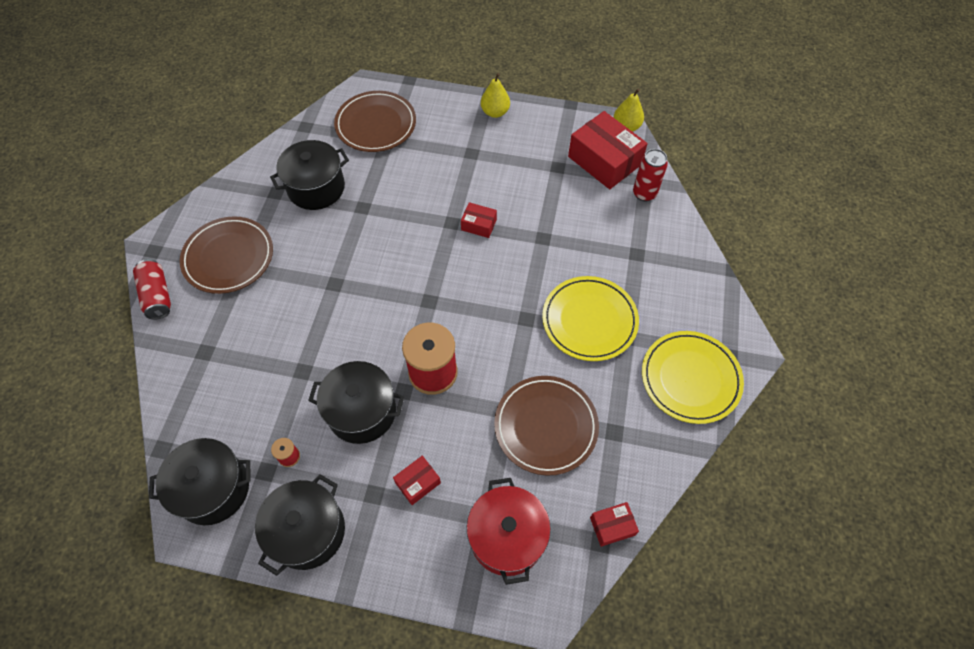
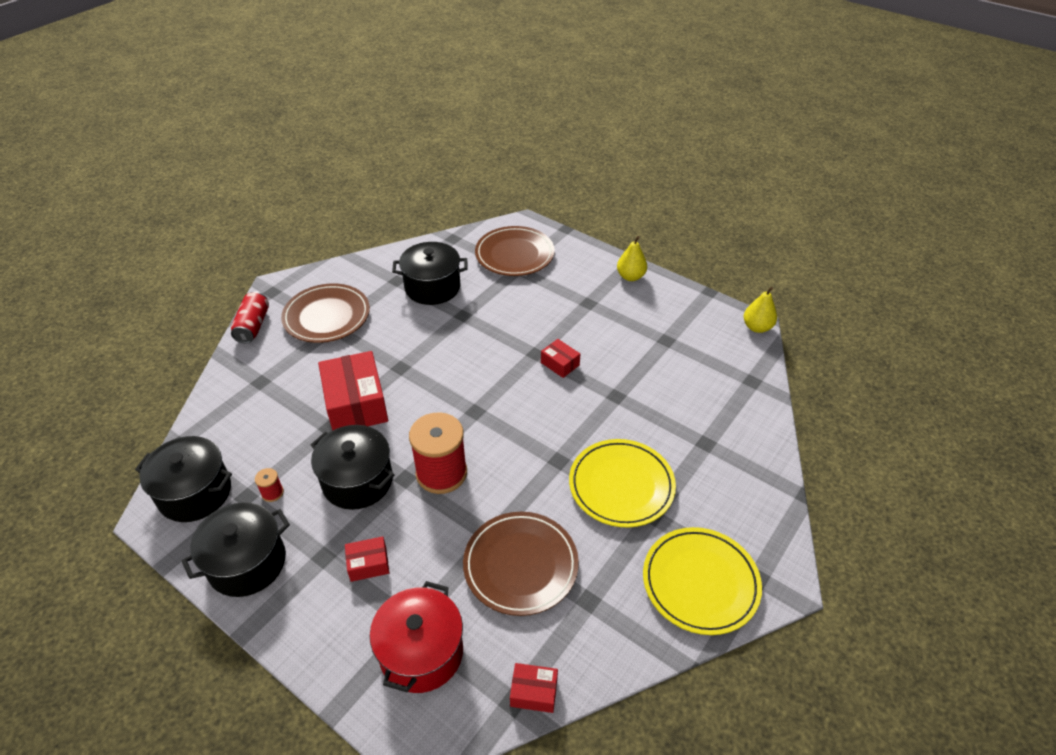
camera: 25 degrees right, 15 degrees down
(604, 161) = (717, 349): red box -> red box (356, 404)
(644, 193) = (744, 391): red can -> none

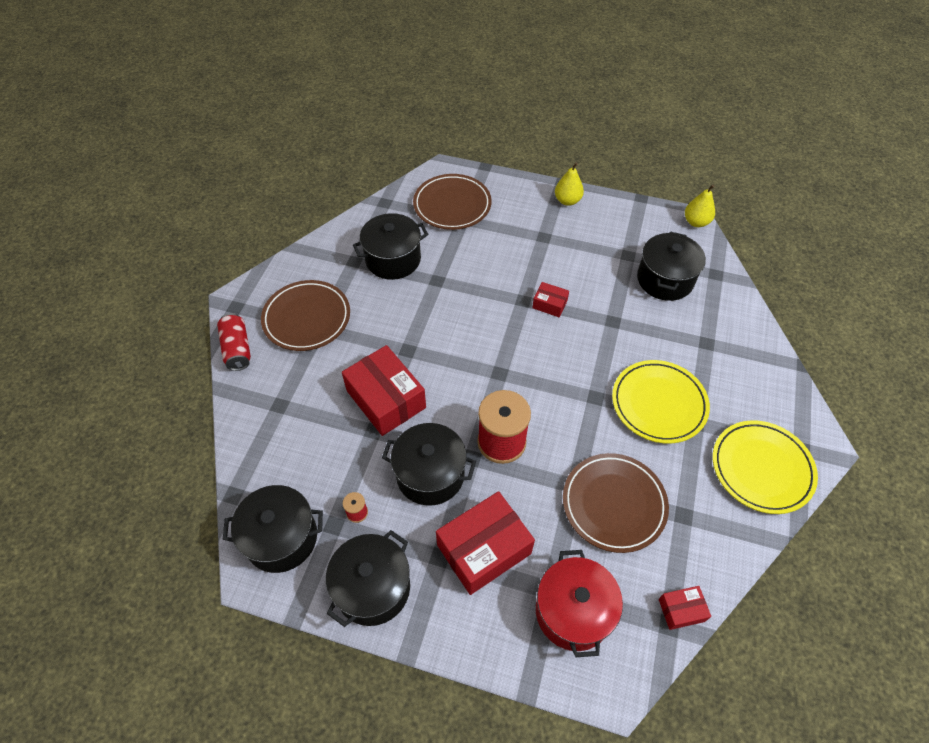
camera: 20 degrees left, 10 degrees up
(368, 564) = (484, 549): red box -> red box, size x2.06
(693, 372) = (665, 279): none -> black pot

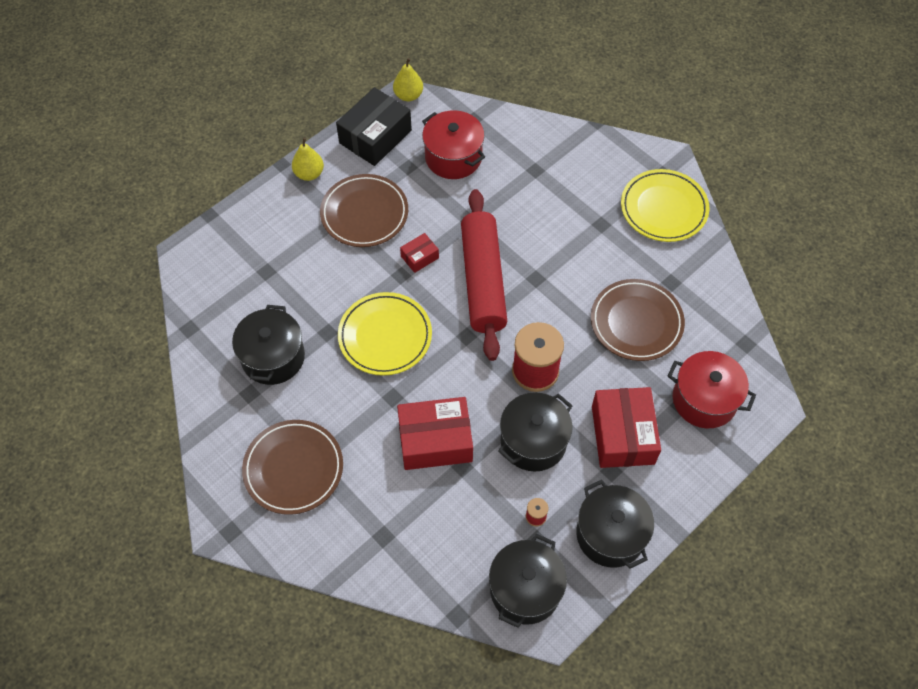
camera: 60 degrees left, 5 degrees up
(237, 349) = (288, 550): red can -> none
(452, 205) = (240, 270): brown plate -> brown plate (364, 213)
(562, 359) = (483, 281): none -> red rolling pin
(637, 221) = (375, 137): none -> black box
(658, 404) = (569, 238): yellow plate -> yellow plate (385, 336)
(665, 279) = (453, 157): black pot -> red pot
(681, 610) = (739, 329): red box -> none

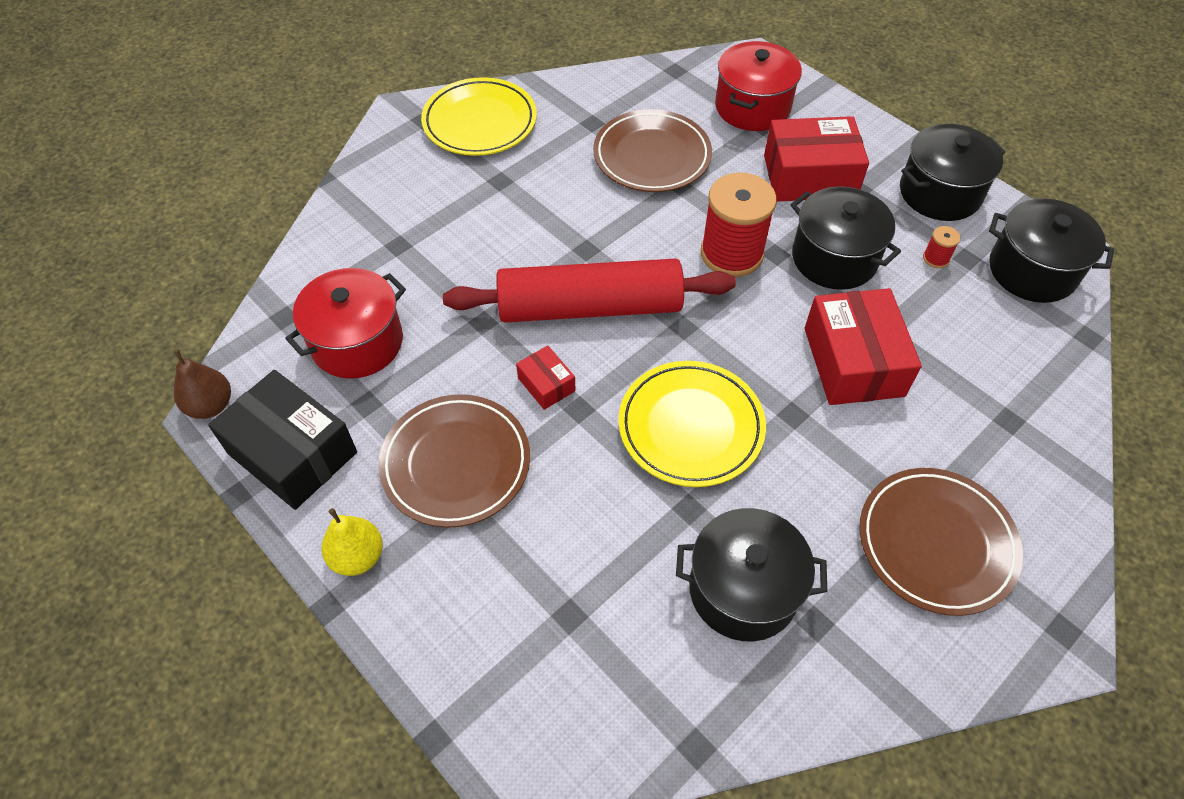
camera: 90 degrees left, 5 degrees down
(408, 95) = (211, 405): yellow pear -> brown pear

